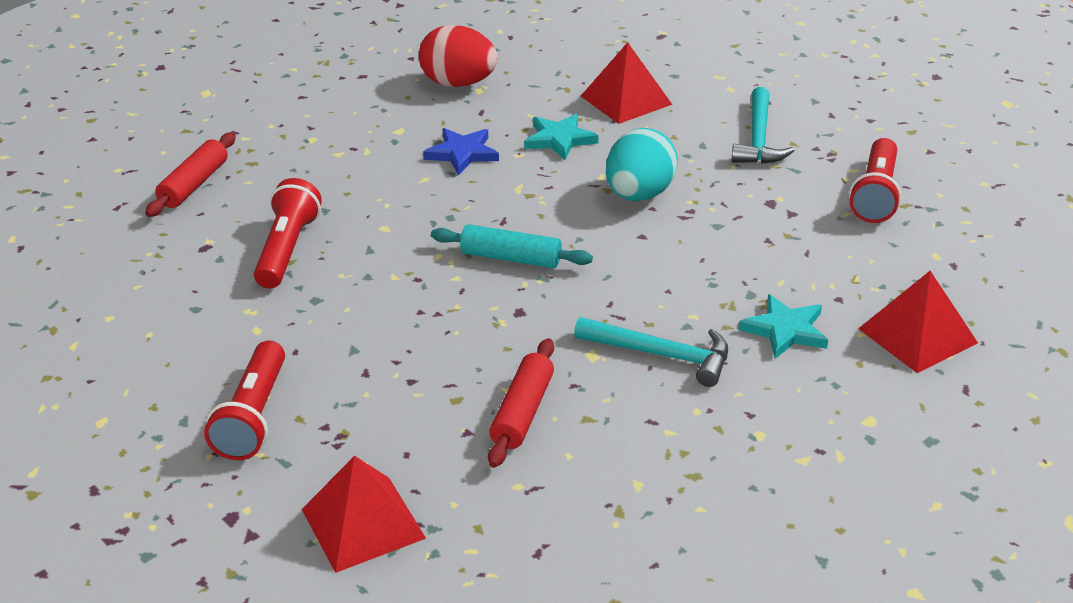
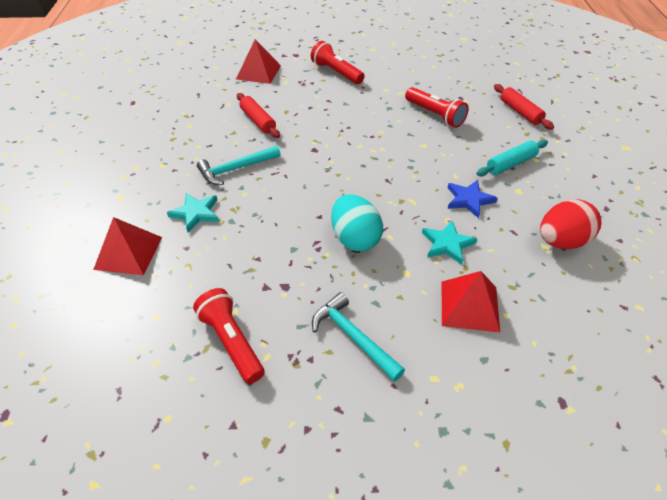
camera: 130 degrees right, 10 degrees up
(511, 258) = (354, 167): turquoise rolling pin -> turquoise rolling pin (511, 164)

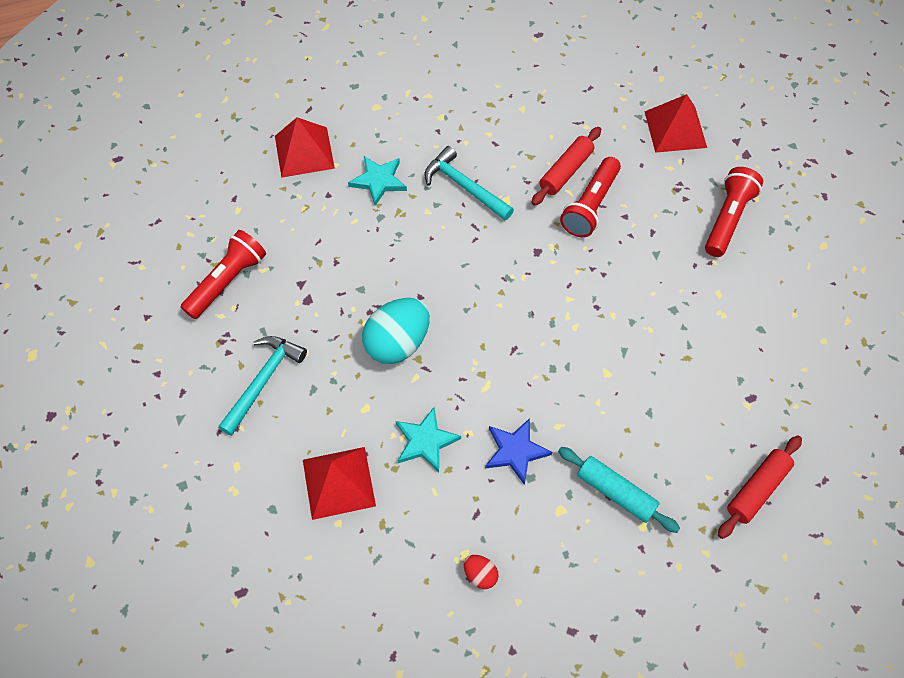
camera: 70 degrees right, 15 degrees up
(435, 115) = (686, 372): red flashlight -> red flashlight (590, 206)
(561, 241) = (480, 575): red egg -> red egg, size x0.46

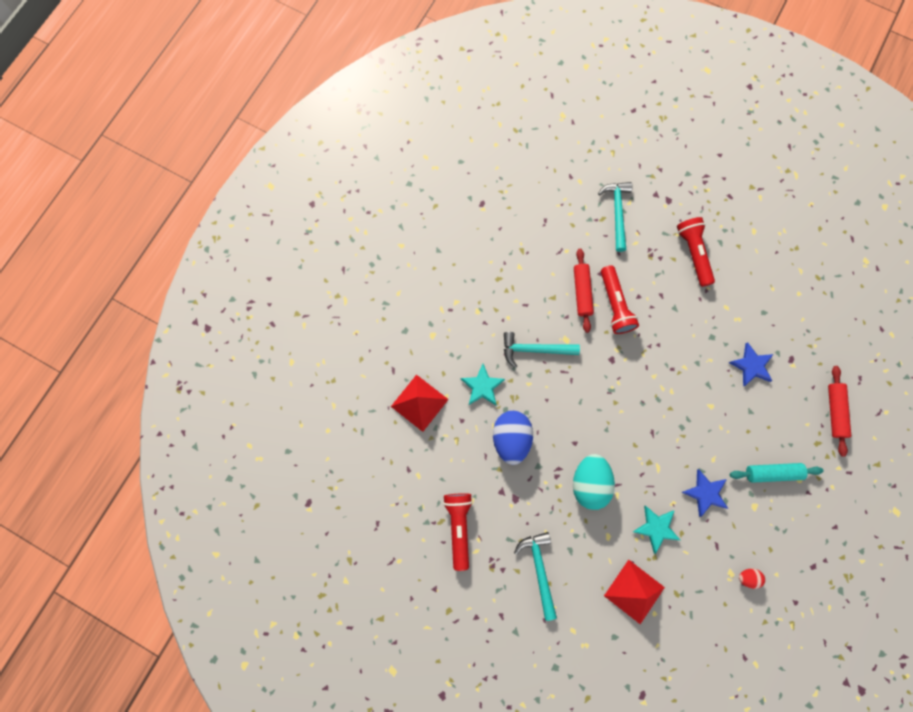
camera: 40 degrees left, 15 degrees up
(359, 244) = (511, 438): none -> blue egg
(675, 129) = (617, 213): red pyramid -> turquoise hammer
(694, 369) = (751, 365): none -> blue star

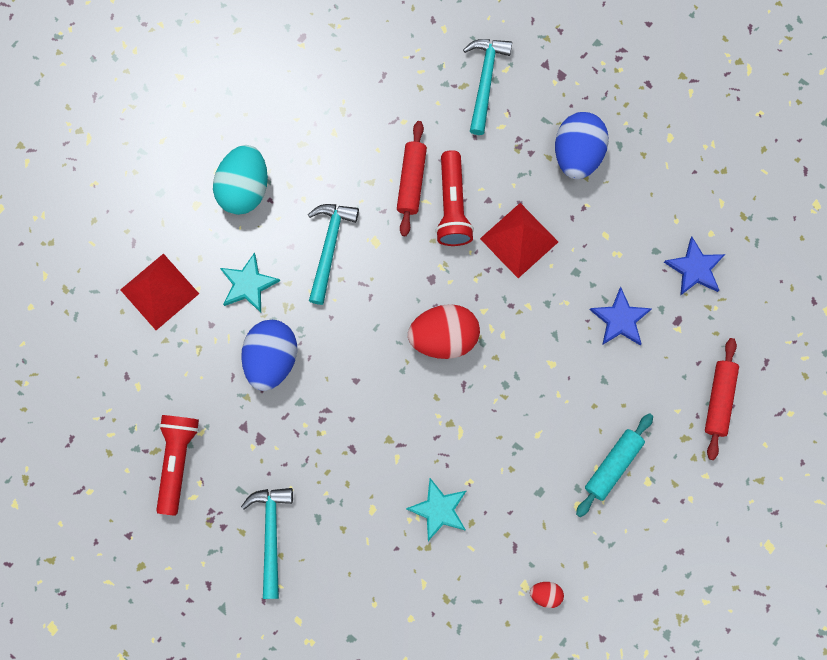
camera: 10 degrees right, 0 degrees up
(534, 349) = (329, 247): turquoise hammer -> turquoise hammer turned 90 degrees clockwise
(589, 482) = (363, 435): turquoise egg -> turquoise egg (244, 189)
(630, 400) = (444, 337): none -> red egg
(634, 591) = (390, 585): red pyramid -> red pyramid (519, 240)
(693, 253) = (577, 154): red flashlight -> blue egg
(705, 493) = (516, 476): blue star -> blue star (695, 268)
(772, 472) = (613, 466): turquoise rolling pin -> turquoise rolling pin turned 60 degrees counterclockwise

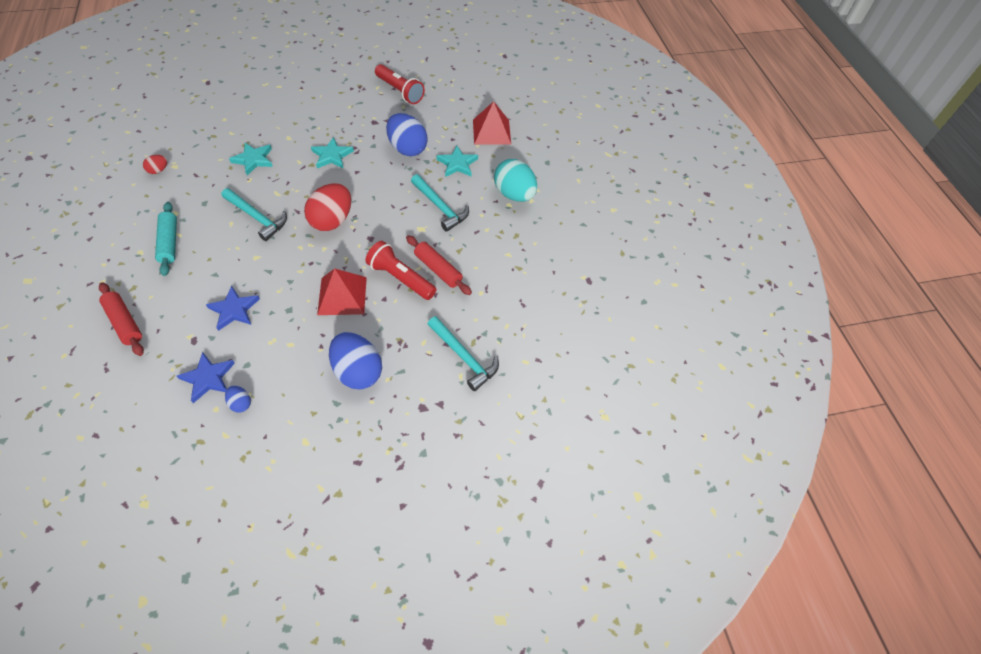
camera: 125 degrees right, 20 degrees down
(271, 535) = (326, 99): turquoise hammer -> turquoise hammer (257, 218)
(356, 430) = (332, 156): none -> turquoise star
(689, 218) = (241, 403): none -> blue egg

